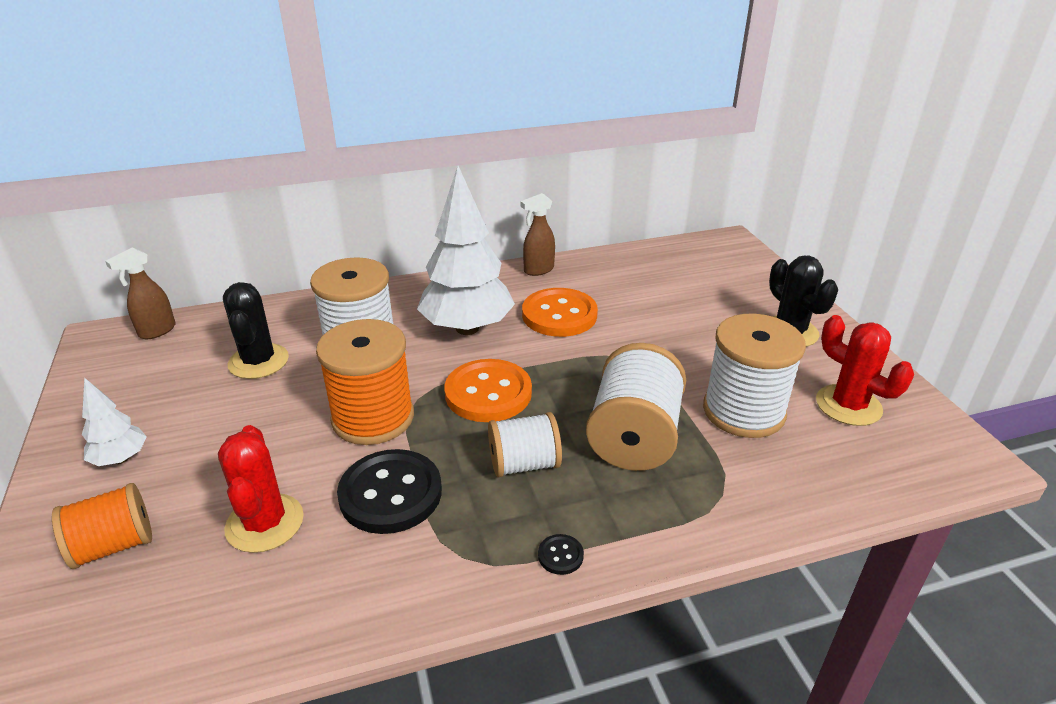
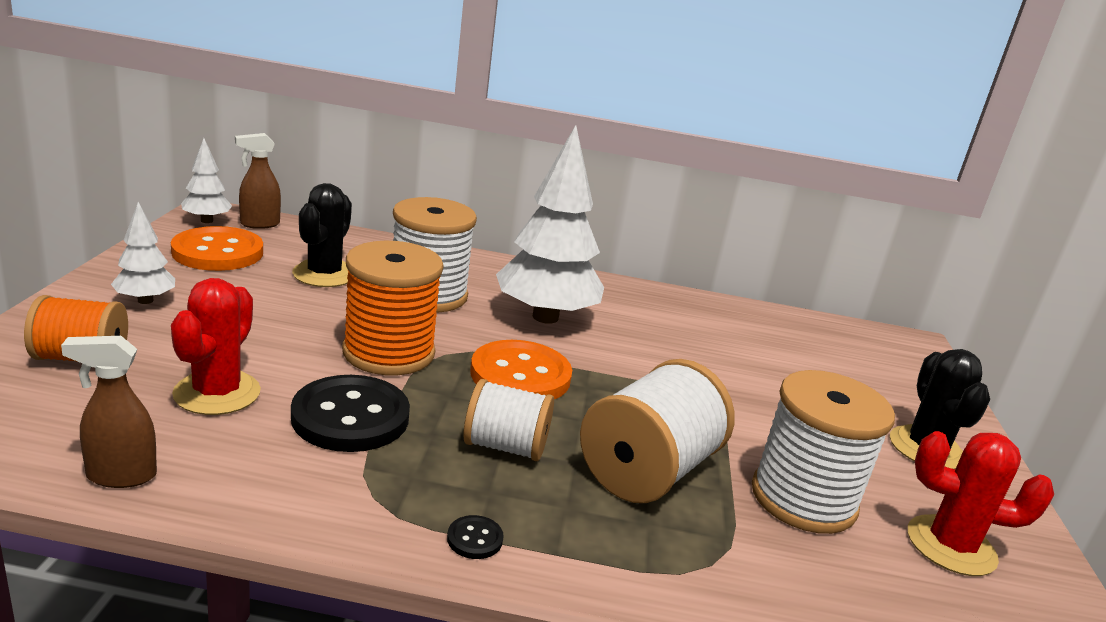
camera: 20 degrees right, 10 degrees down
(104, 347) = (207, 221): none -> white tree
(538, 270) = (663, 296): brown spray bottle -> brown spray bottle (120, 476)
(559, 315) = (654, 339): orange button -> orange button (218, 252)
(848, 405) = (951, 546): red cactus -> red cactus turned 60 degrees counterclockwise

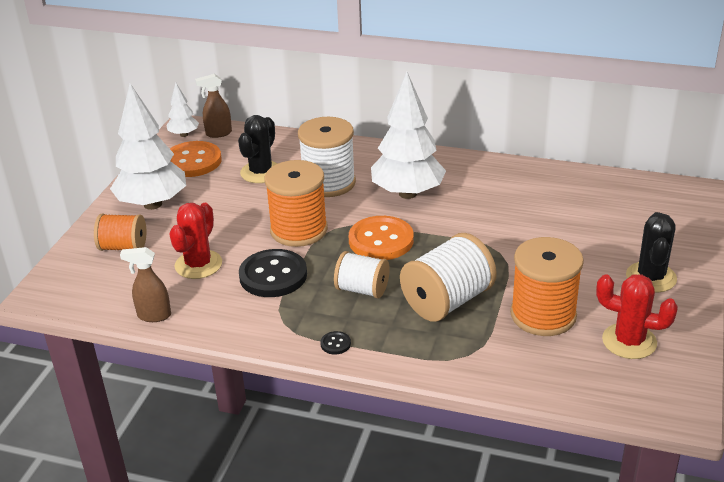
camera: 15 degrees right, 10 degrees up
(145, 300) = (153, 204): white tree -> white tree, size x2.07
(803, 499) = (543, 315): white spool -> orange spool

